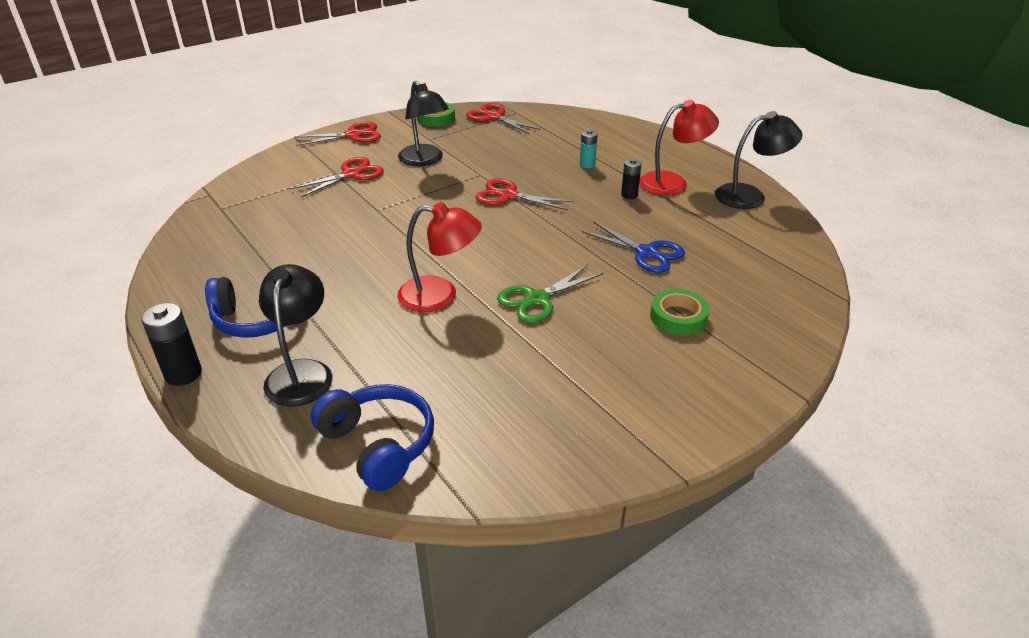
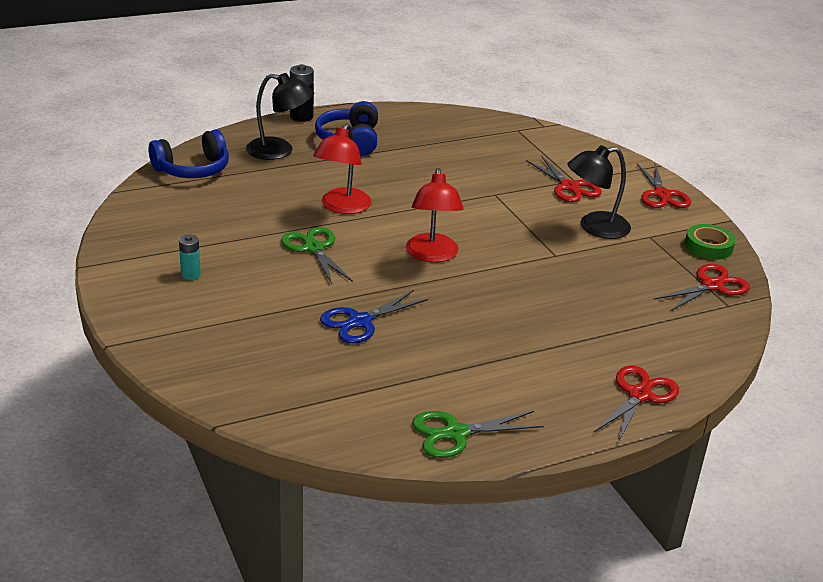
camera: 100 degrees right, 5 degrees down
(508, 196) = (502, 263): red scissors -> red scissors (639, 395)
(587, 164) = (567, 328): turquoise battery -> turquoise battery (191, 275)
(629, 195) = (483, 340): black battery -> none
(672, 183) = (505, 380): red lamp -> red lamp (432, 255)
(678, 317) = (249, 312): green tape -> none
(750, 196) = (456, 433): black lamp -> green scissors

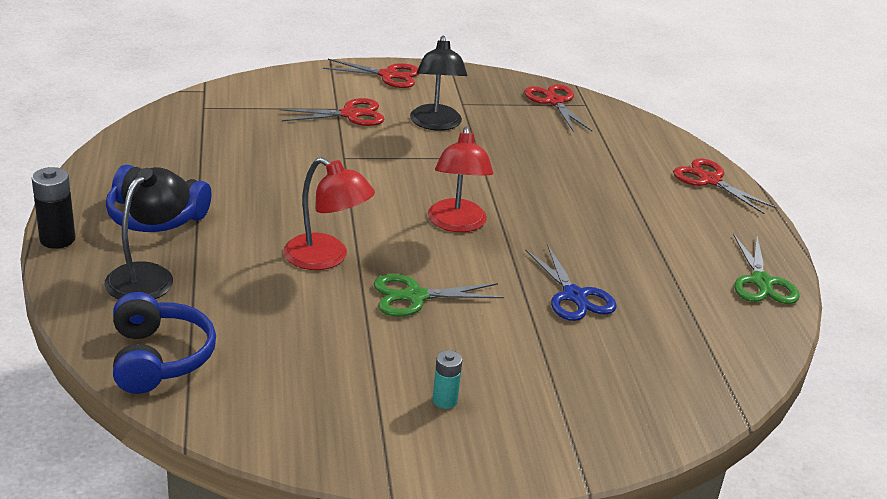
camera: 75 degrees left, 0 degrees up
(432, 255) = (457, 224): red lamp -> red lamp turned 75 degrees clockwise
(708, 246) = (490, 83): green tape -> none

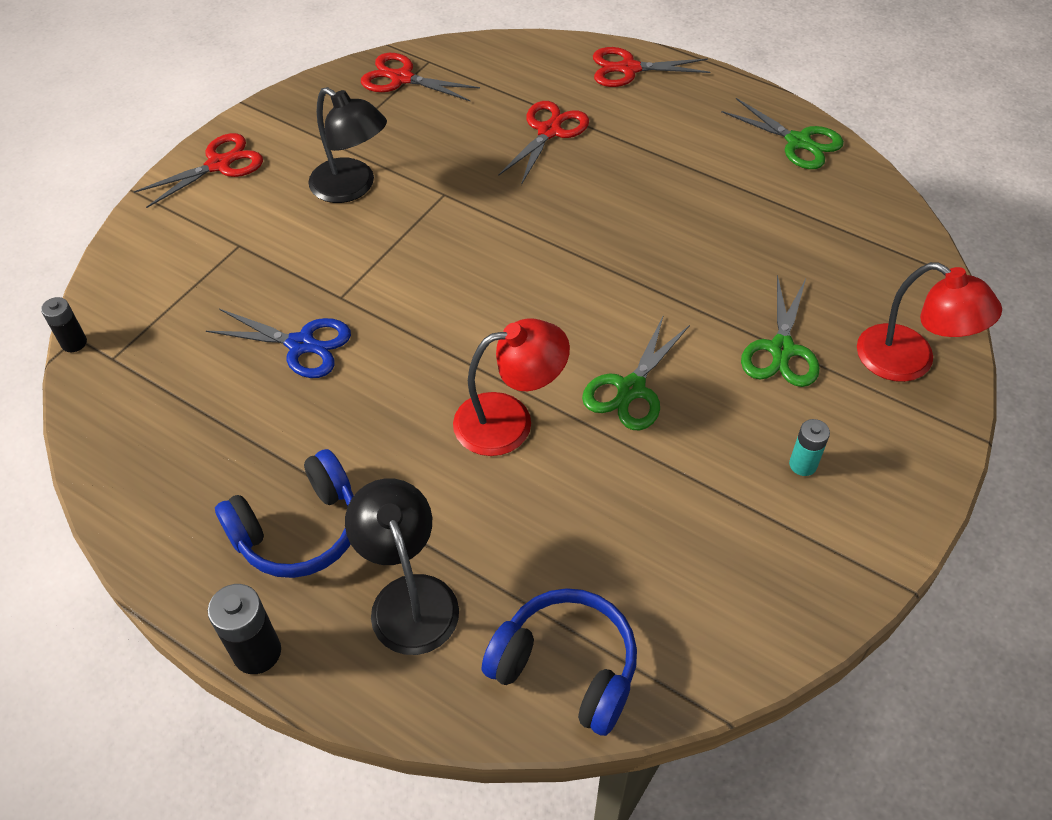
camera: 45 degrees left, 20 degrees up
(199, 92) = (74, 343): none -> black battery
(350, 114) = (263, 242): red scissors -> red scissors (549, 131)
(457, 224) = (541, 283): red lamp -> red lamp (909, 362)
(540, 351) = (781, 349): none -> green scissors
(574, 296) = (722, 273): blue scissors -> blue scissors (301, 344)

